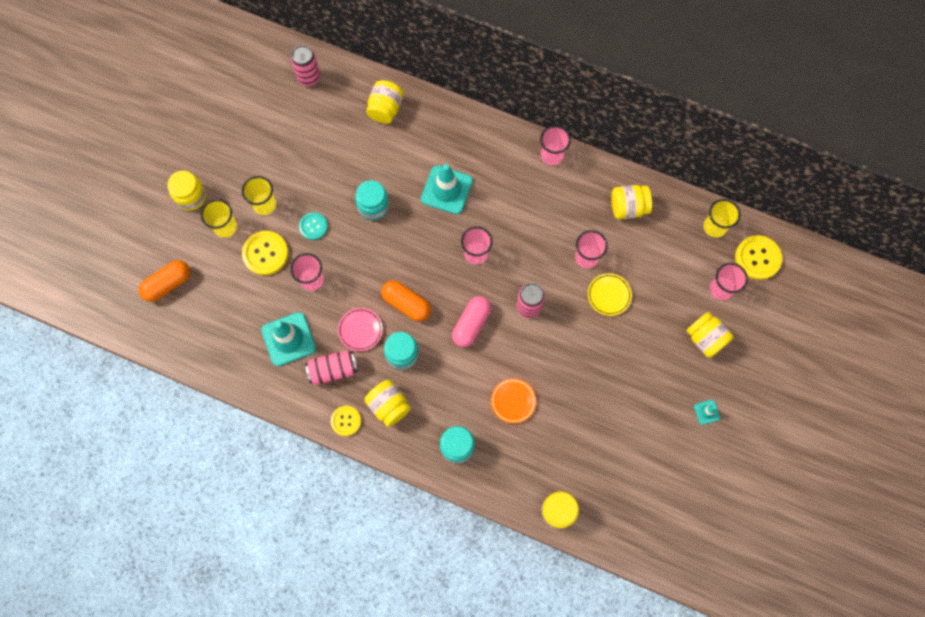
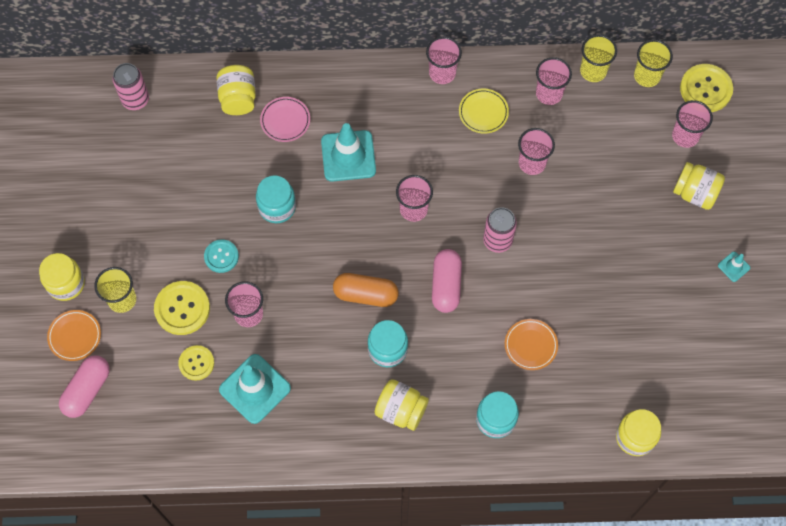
camera: 25 degrees left, 5 degrees down
(168, 284) = (87, 390): orange capsule -> pink capsule
(178, 239) = (75, 336): none -> orange plate
(264, 204) = (154, 256): yellow cup -> yellow cup (593, 71)
(333, 370) = (321, 399): pink can -> none
(346, 421) = (362, 447): yellow button -> yellow button (196, 363)
(360, 330) = (329, 344): pink plate -> pink plate (285, 121)
(609, 295) = (575, 192): yellow plate -> yellow plate (483, 112)
(628, 207) = (549, 93): yellow jar -> pink cup

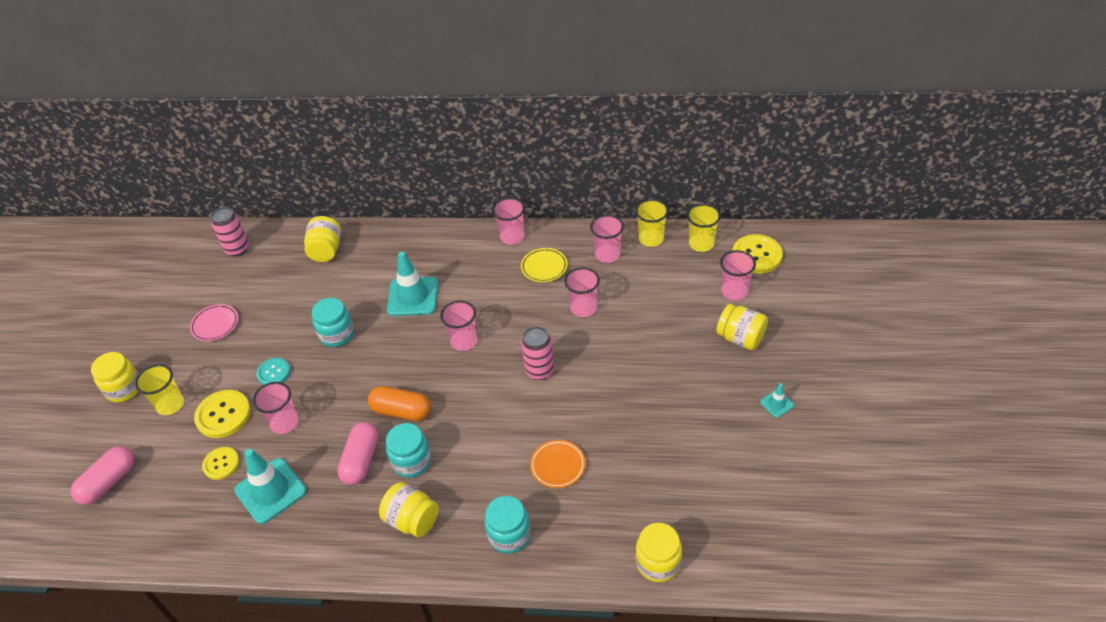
camera: 10 degrees right, 20 degrees down
(75, 336) = (115, 434): orange plate -> none
(285, 121) = (363, 268): pink plate -> pink plate (215, 325)
(446, 285) = (482, 407): pink capsule -> pink capsule (361, 460)

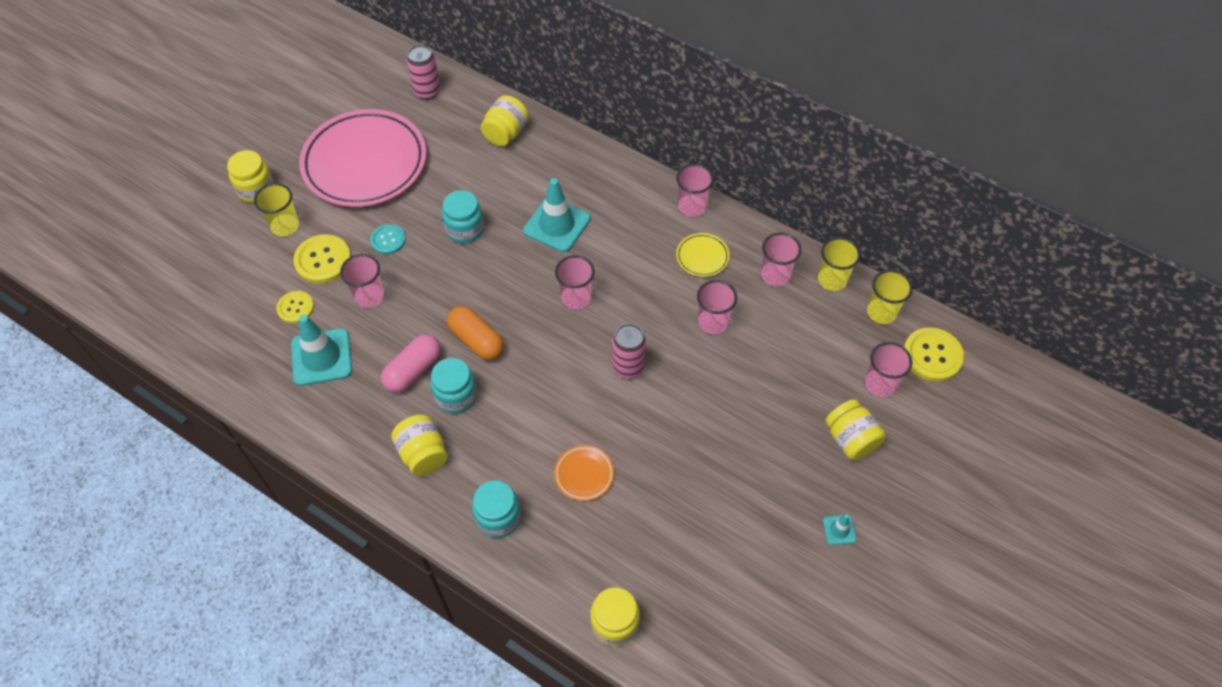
camera: 25 degrees right, 10 degrees up
(109, 482) = (198, 275): pink capsule -> none
(215, 325) = (365, 163): pink plate -> pink plate, size x2.49

